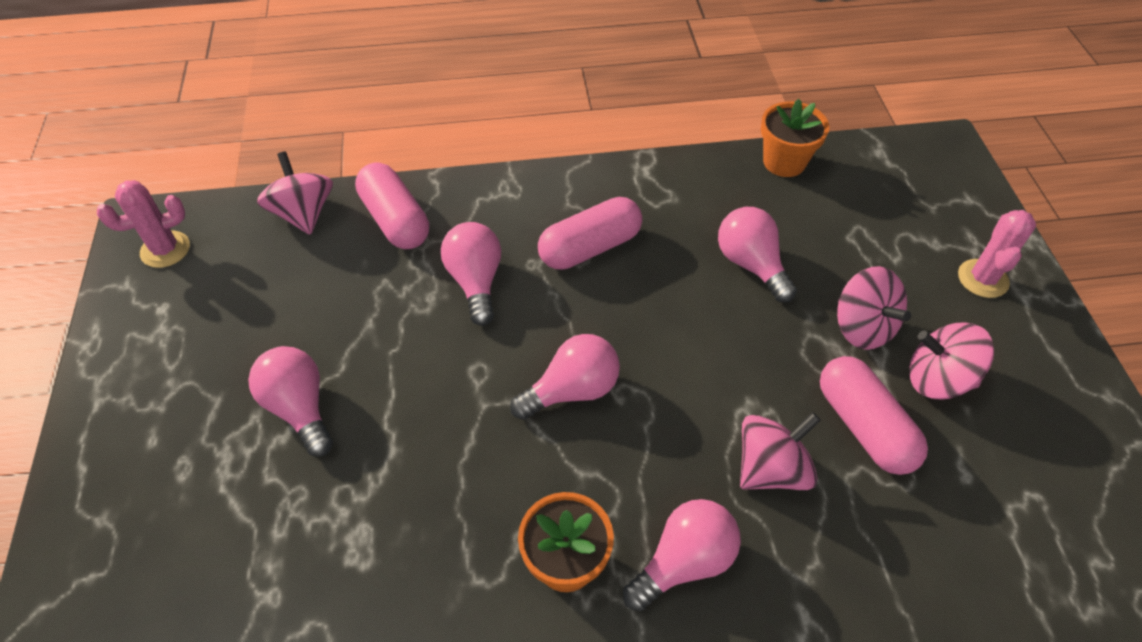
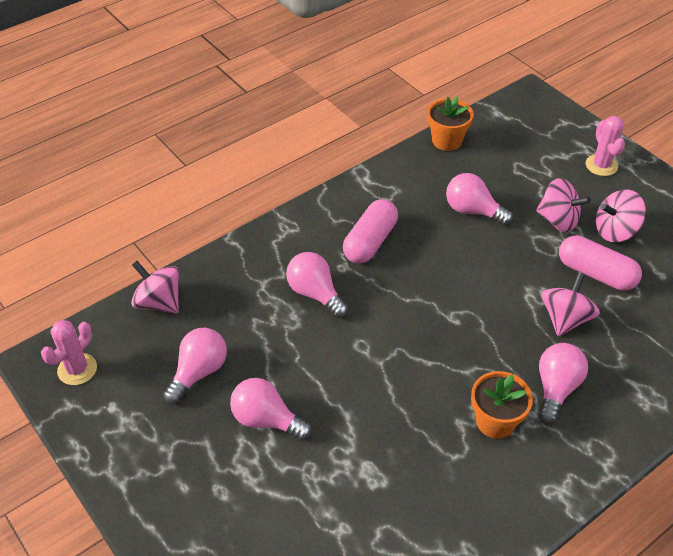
camera: 30 degrees left, 5 degrees down
(395, 220) = (228, 278): pink capsule -> none
(572, 390) = (426, 329): pink light bulb -> pink light bulb (199, 372)

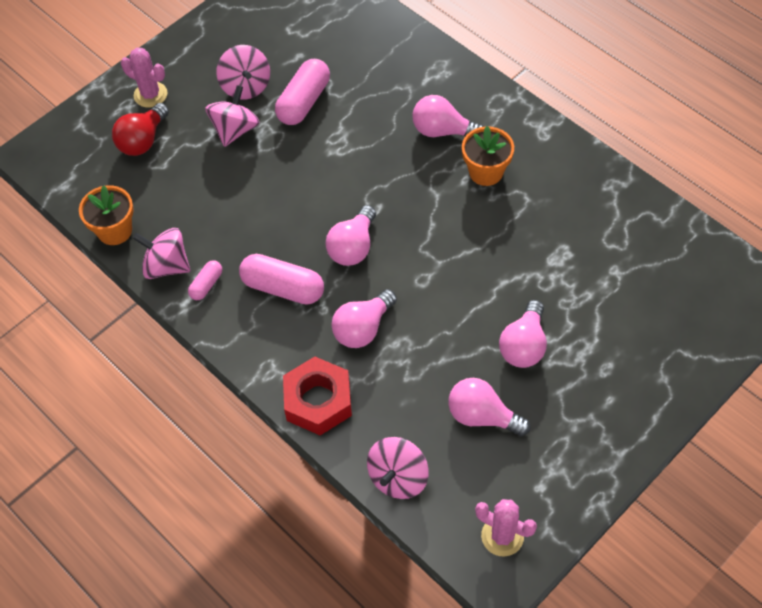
camera: 95 degrees left, 10 degrees up
(249, 256) = (318, 401): none -> red nut
(382, 193) = (206, 285): none -> pink capsule
(473, 211) = (228, 200): pink light bulb -> pink light bulb (353, 247)
(546, 159) = (143, 140): none -> red light bulb
(565, 319) = (363, 124): pink spinning top -> pink spinning top (166, 266)
(601, 165) = (150, 95): pink cactus -> pink cactus turned 45 degrees clockwise

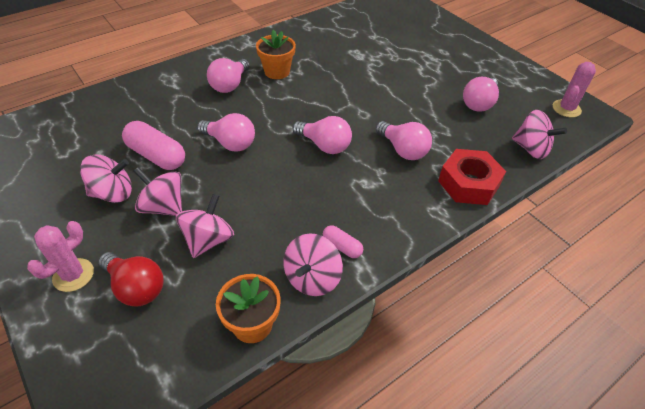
camera: 85 degrees left, 10 degrees down
(200, 176) = (208, 240): none -> pink spinning top
(283, 288) = (356, 192): pink capsule -> none
(523, 345) = (424, 78): pink light bulb -> pink light bulb (230, 143)

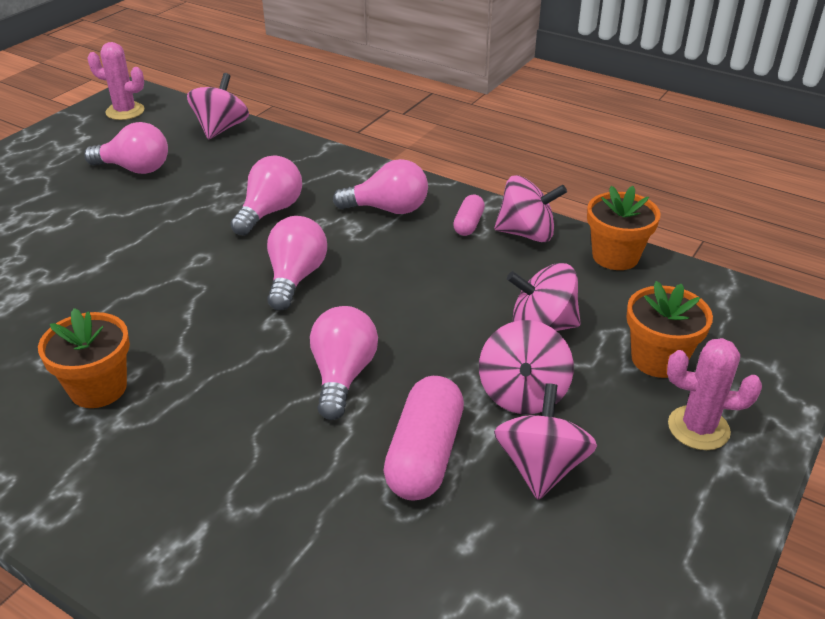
camera: 110 degrees left, 10 degrees down
(113, 193) = (541, 467): pink spinning top -> pink spinning top turned 45 degrees clockwise
(136, 287) = (658, 359): red light bulb -> orange flower pot
(230, 85) = (167, 440): pink light bulb -> pink light bulb (388, 209)
(468, 183) = (308, 160): red nut -> none

